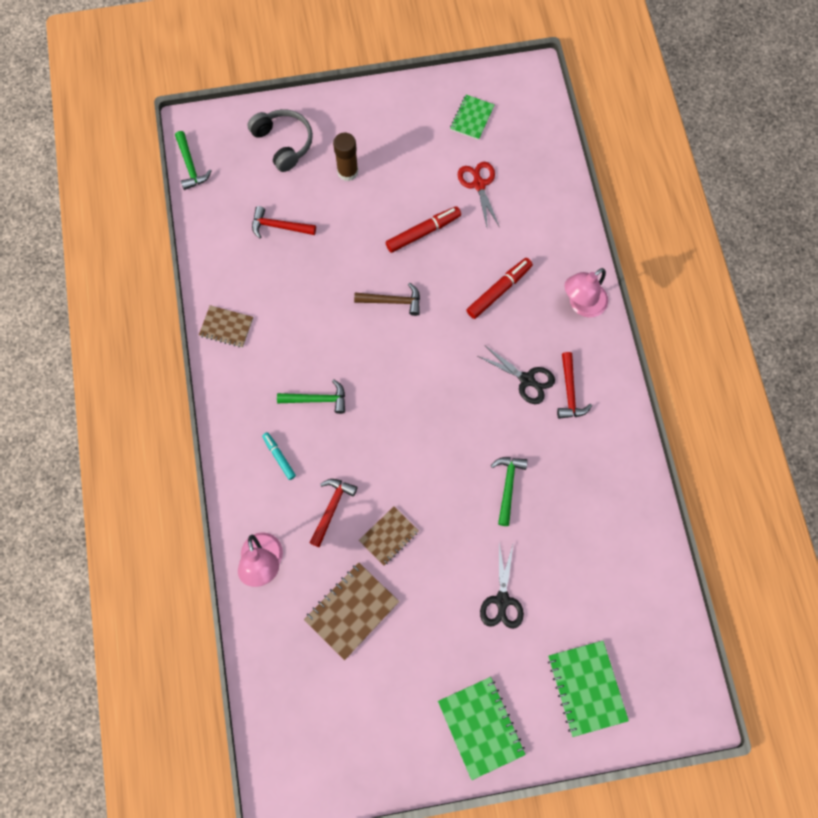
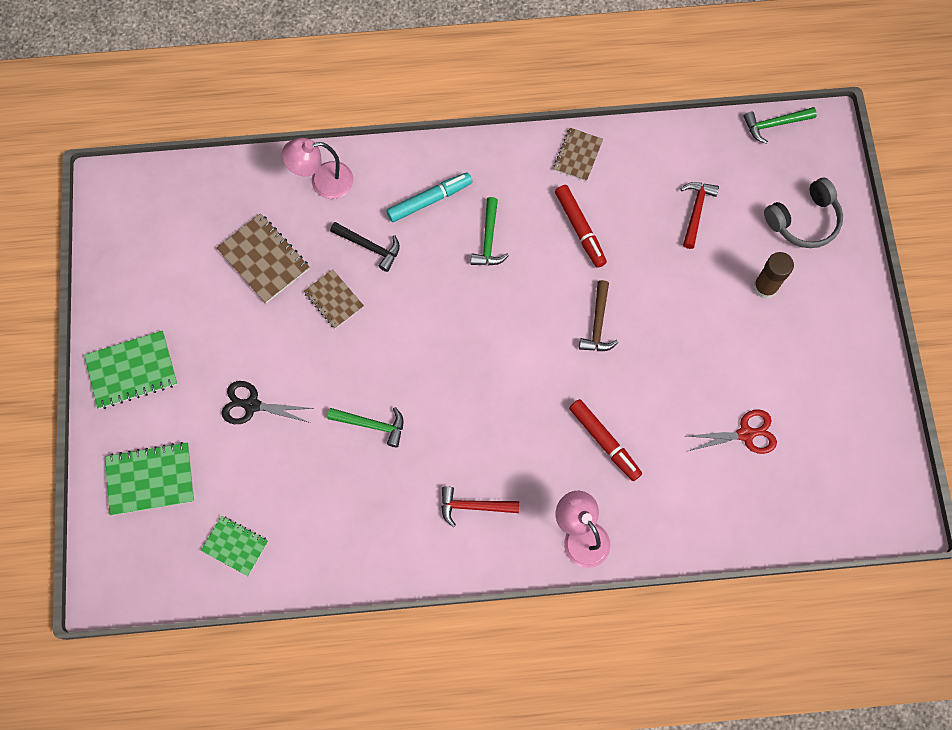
camera: 95 degrees right, 0 degrees up
(279, 457) = (429, 200): turquoise marker -> turquoise marker, size x1.63
(331, 508) = (369, 247): red hammer -> black hammer
(423, 232) = (683, 364): red marker -> red marker (580, 229)
(472, 118) = (839, 435): green notebook -> green notebook (235, 546)
(527, 380) = (492, 460): black scissors -> none

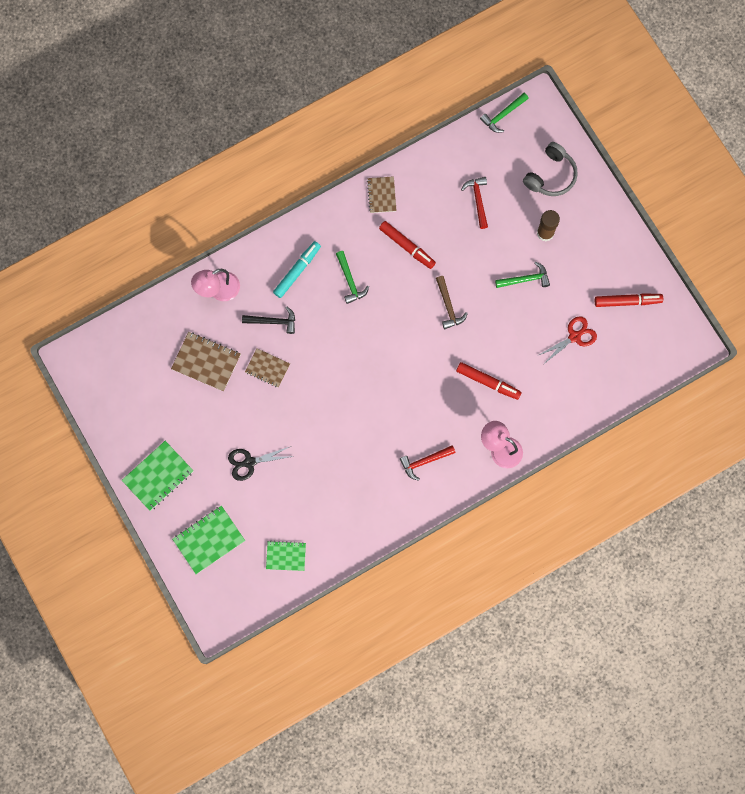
camera: 25 degrees left, 5 degrees up
(372, 425) = (334, 439): green hammer -> green hammer (525, 279)
(836, 420) = (627, 301): none -> red marker

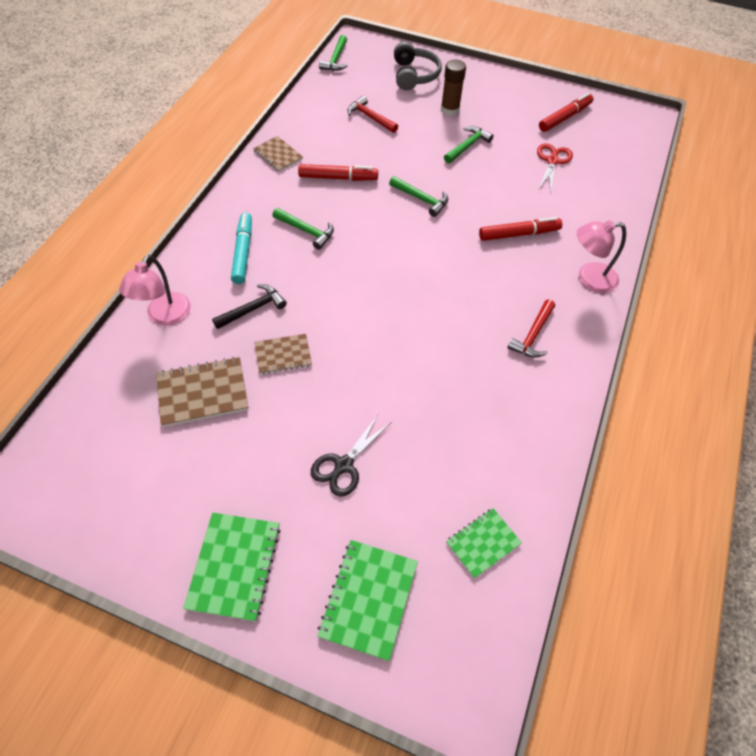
camera: 40 degrees left, 20 degrees down
(448, 306) = (421, 199): brown hammer -> green hammer

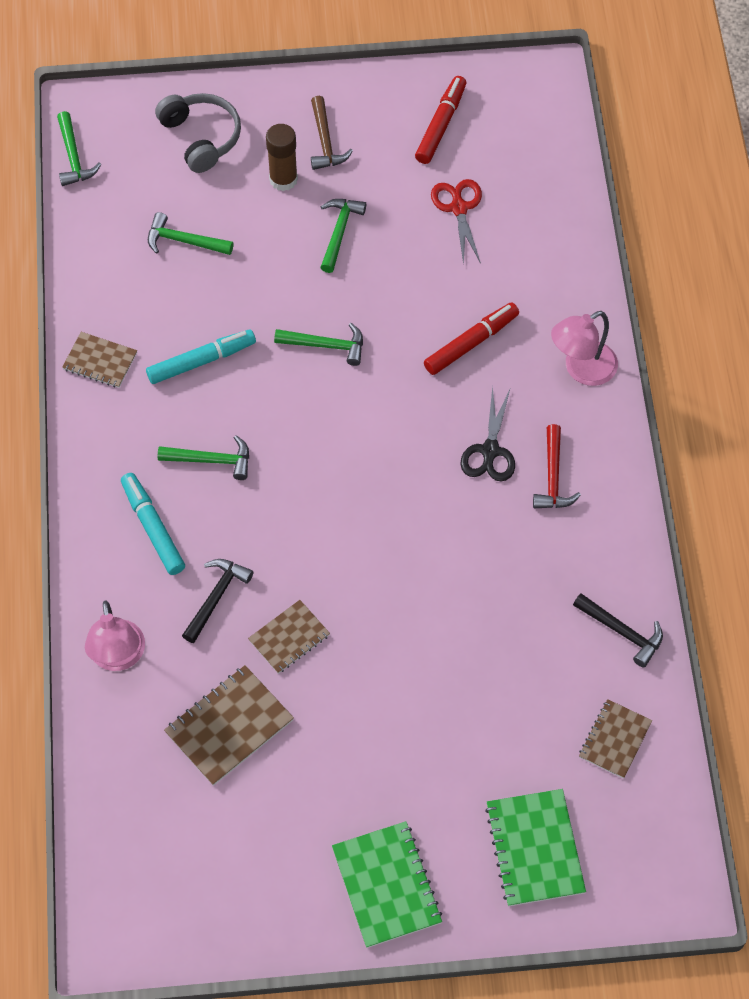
camera: 25 degrees left, 5 degrees up
(338, 178) = (201, 361): red marker -> turquoise marker
(343, 466) = (432, 730): black scissors -> black scissors (490, 451)
(370, 117) = (184, 241): red hammer -> green hammer
(483, 543) = (615, 739): green notebook -> brown notebook
(487, 101) = (325, 141): none -> brown hammer
(531, 463) = (622, 632): none -> black hammer

